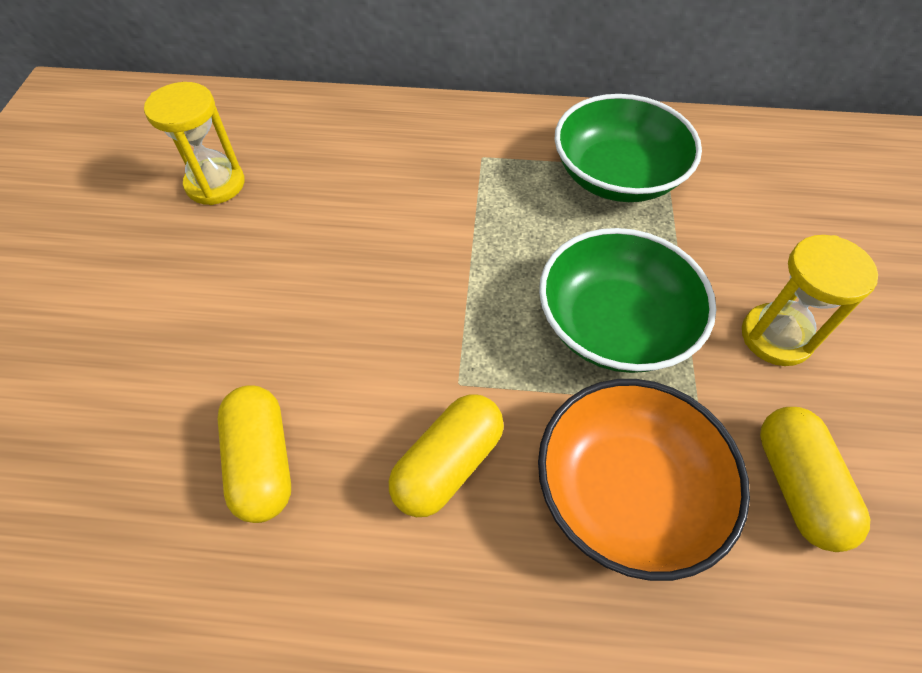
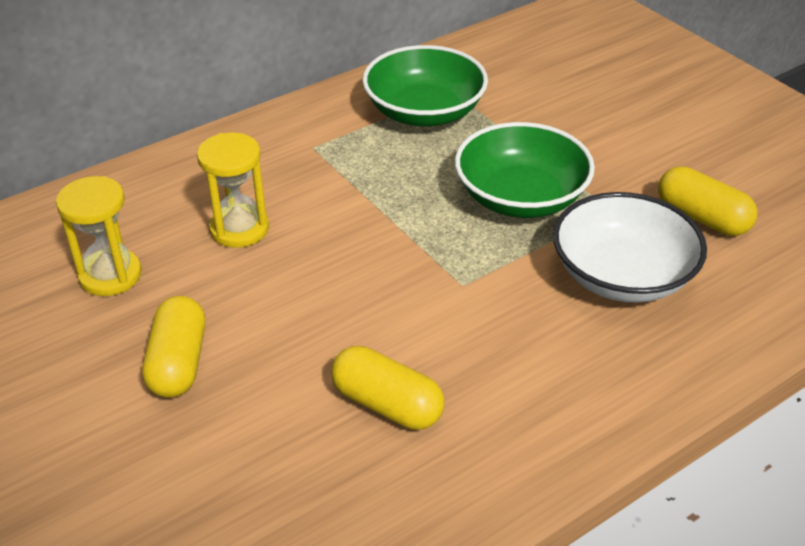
camera: 40 degrees left, 15 degrees down
(448, 464) = (508, 328): yellow capsule -> yellow capsule (178, 363)
(627, 491) = (622, 275): orange bowl -> white bowl
(776, 337) = (617, 152): yellow hourglass -> yellow hourglass (239, 229)

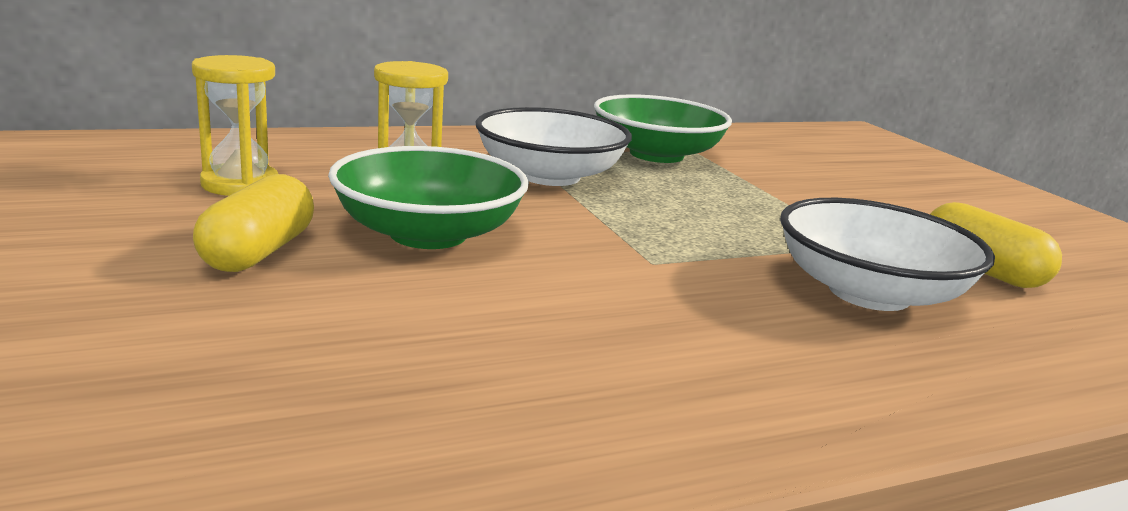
camera: 10 degrees right, 20 degrees down
(347, 180) = (549, 176): none -> white bowl
(387, 404) = (503, 335): yellow capsule -> none
(521, 197) = (748, 218): green bowl -> green bowl (428, 234)

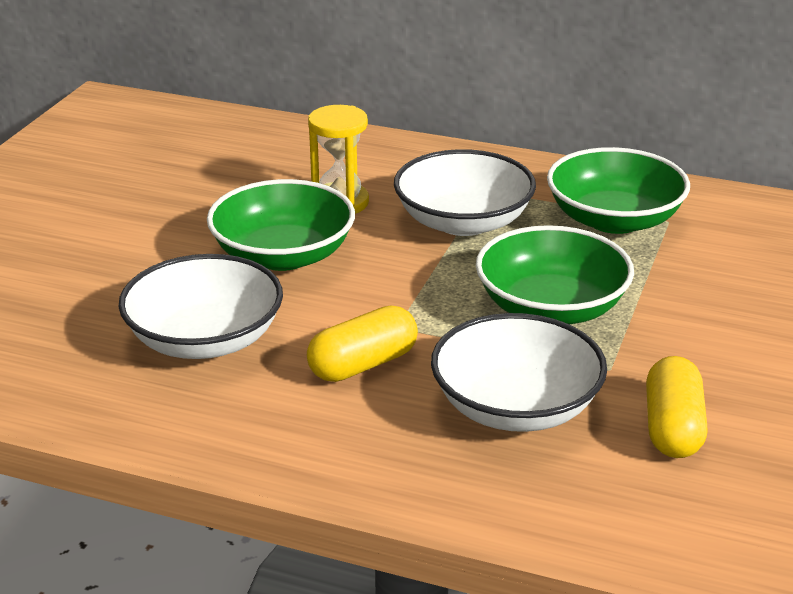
camera: 45 degrees right, 10 degrees up
(240, 184) = (227, 178): yellow hourglass -> none
(258, 252) = (167, 241): yellow capsule -> yellow capsule (363, 364)
(484, 334) = (205, 339): none -> white bowl
(736, 216) = (551, 307): none -> green bowl

